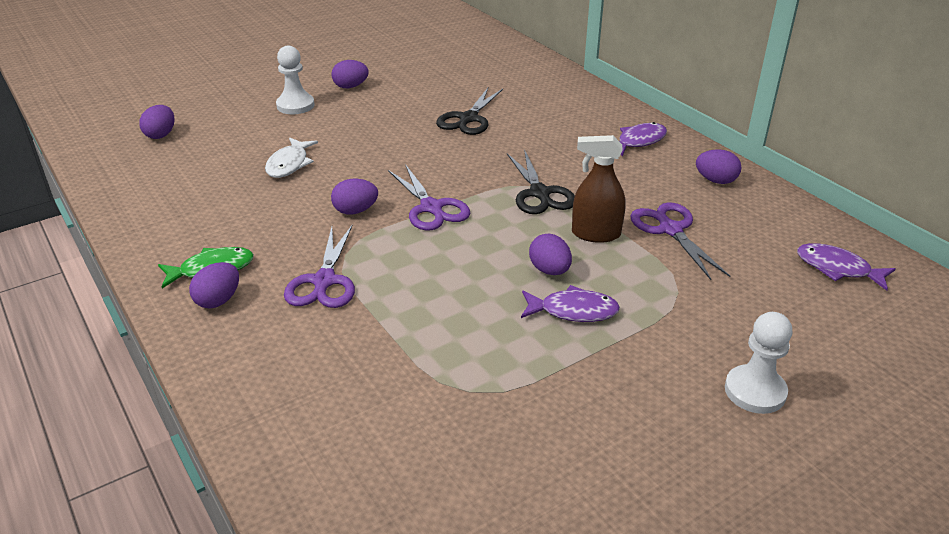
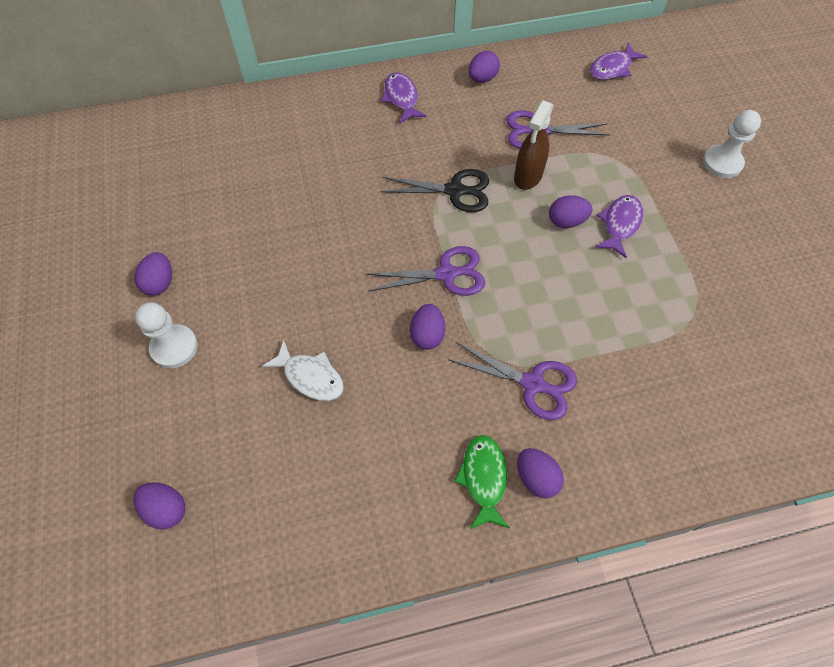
camera: 70 degrees left, 25 degrees up
(468, 119) = (296, 200): black scissors -> none

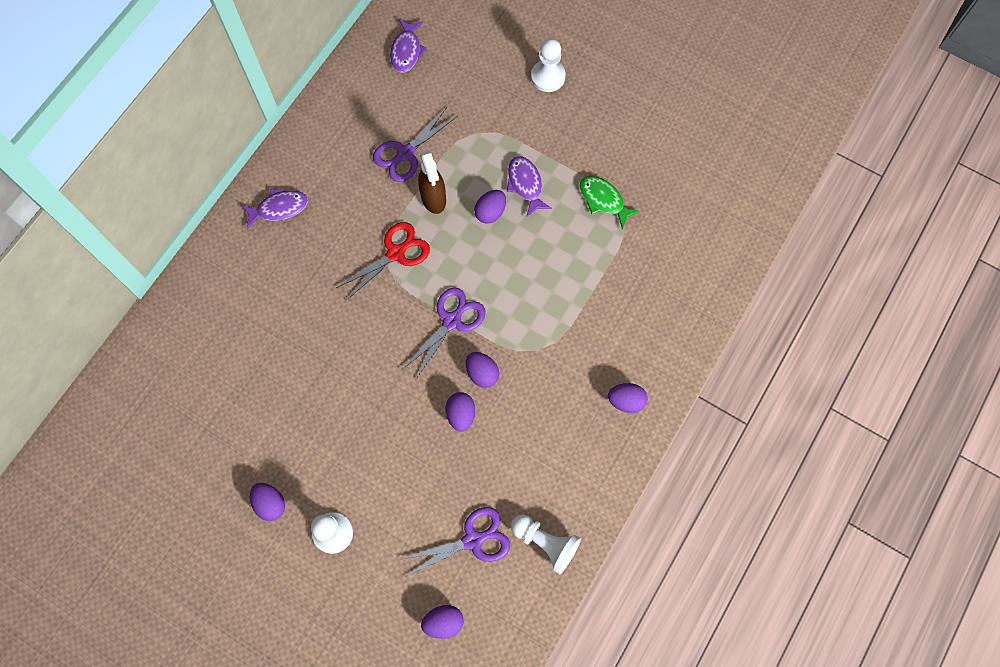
camera: 45 degrees left, 10 degrees up
(310, 377) = (440, 467): white fish -> none
(326, 532) = (545, 543): none -> white pawn
(401, 98) = (279, 208): purple fish -> purple fish turned 135 degrees clockwise
(455, 191) = (396, 253): black scissors -> red scissors
(482, 79) = (321, 139): purple egg -> purple egg (461, 414)
(483, 478) = (599, 429): green fish -> green fish (603, 200)
(533, 384) = (573, 346): purple scissors -> purple scissors (473, 540)

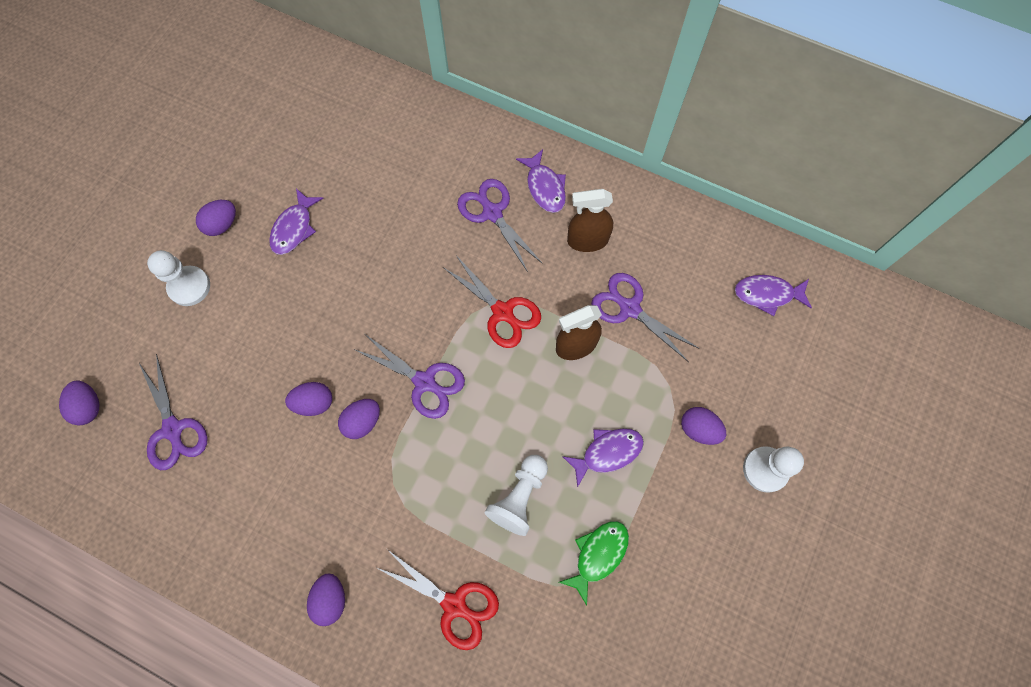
camera: 85 degrees right, 0 degrees up
(285, 433) = (294, 228): none -> purple fish
(297, 255) = (492, 212): none -> purple scissors
(337, 179) = (587, 240): none -> brown spray bottle
(490, 212) = (565, 413): purple egg -> purple egg (699, 429)
(545, 543) = (165, 511): white pawn -> white pawn (519, 497)
(635, 306) = (455, 605): none -> red scissors

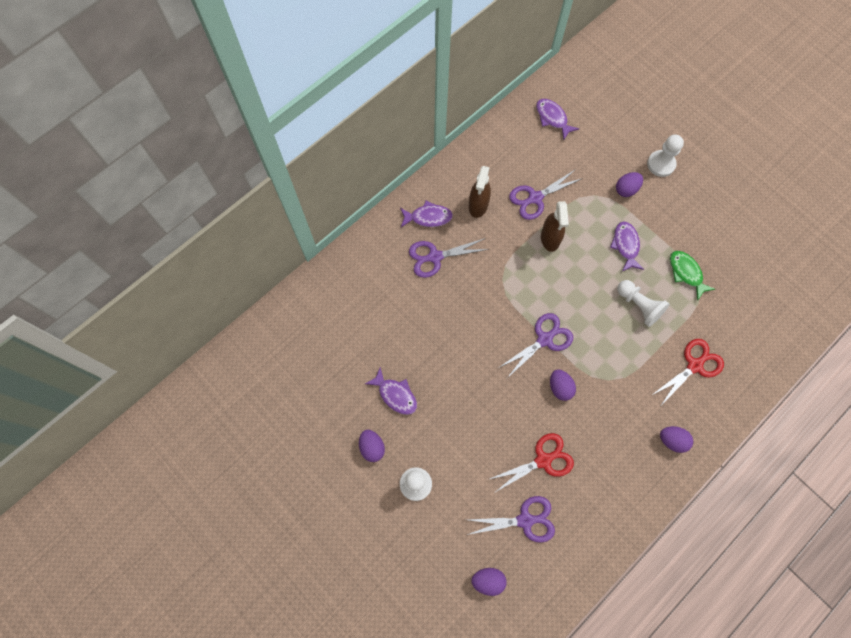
camera: 70 degrees left, 0 degrees up
(314, 403) = (536, 416): purple egg -> none
(503, 312) = (511, 274): red scissors -> red scissors (543, 460)
(767, 294) = (552, 118): purple fish -> purple fish turned 120 degrees clockwise

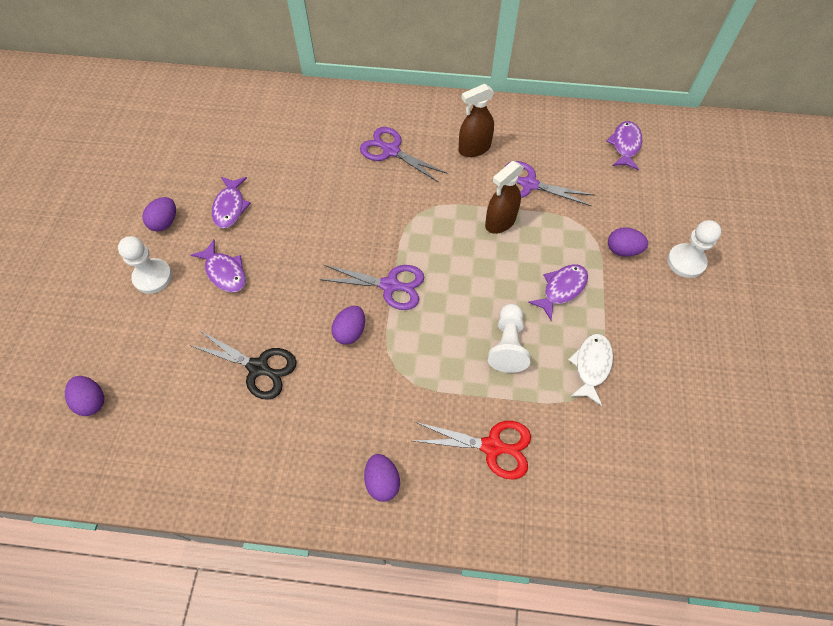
camera: 50 degrees right, 10 degrees down
(428, 217) = (424, 123): purple fish -> purple fish (224, 272)
(525, 520) = (180, 393): purple scissors -> none
(543, 460) = (259, 368): red scissors -> black scissors
(686, 273) = (591, 366): green fish -> white fish

